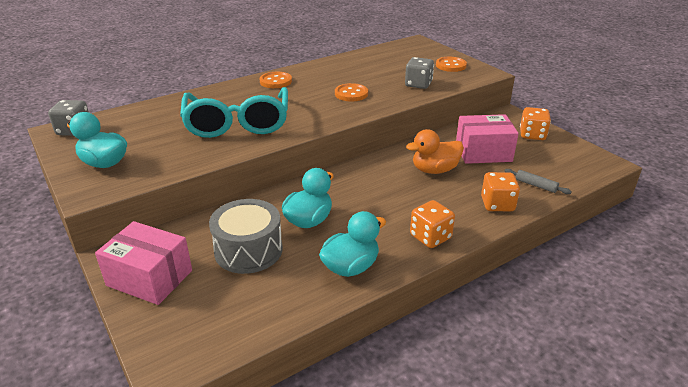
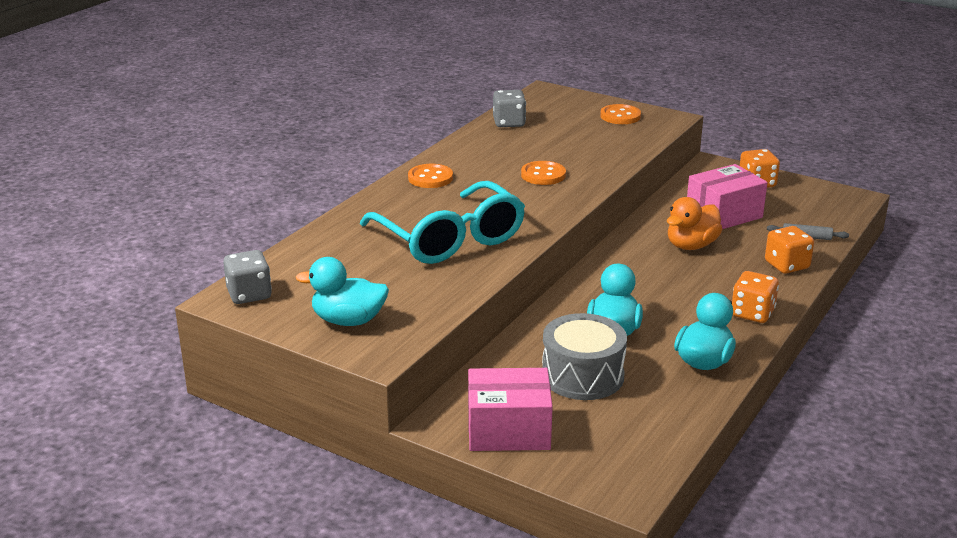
camera: 25 degrees left, 5 degrees down
(418, 84) = (608, 147): grey dice -> grey dice (509, 123)

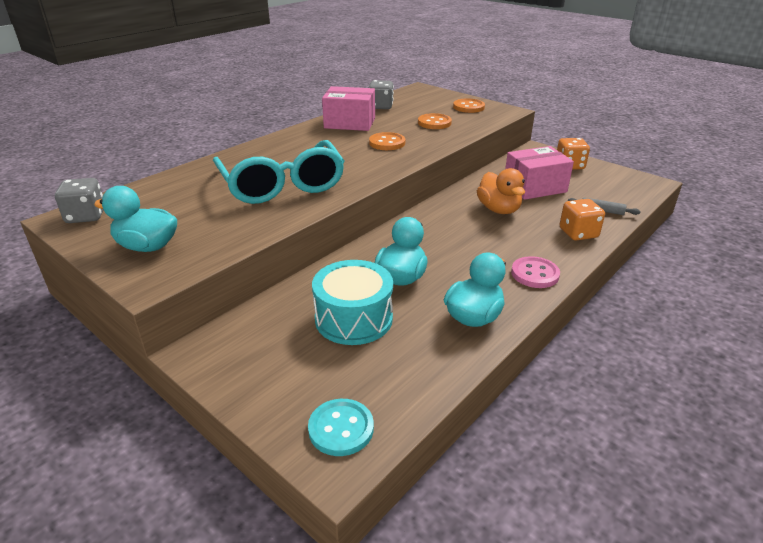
camera: 10 degrees right, 5 degrees up
(430, 178) = (297, 139): orange button -> orange button (434, 123)
(508, 430) = (255, 369): pink box -> pink box (350, 123)
(582, 375) = (353, 318): grey drum -> turquoise drum
(617, 468) = (341, 428): none -> turquoise button
(691, 245) = (499, 209): orange duck -> orange duck turned 75 degrees counterclockwise
(752, 313) = (535, 274): orange dice -> pink button

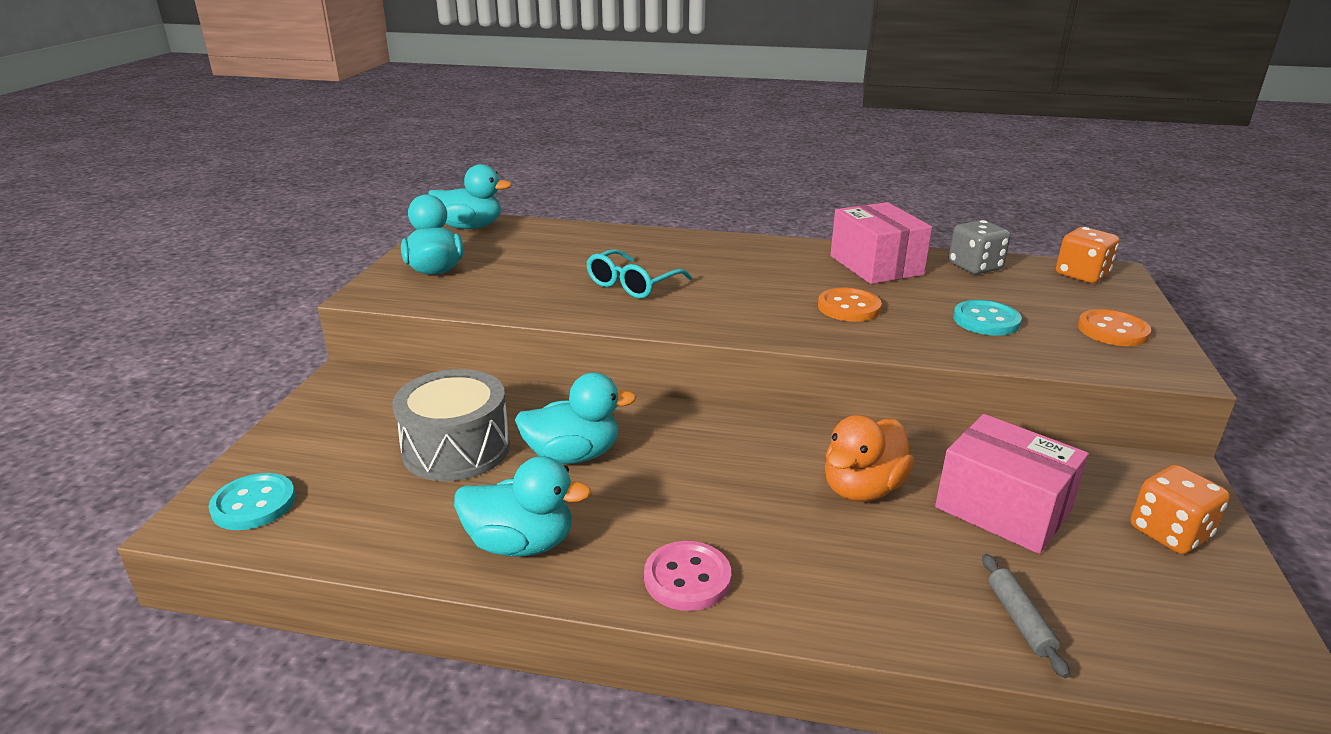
camera: 60 degrees right, 5 degrees down
(86, 216) = (470, 227): grey dice -> turquoise duck
(282, 185) = (632, 285): turquoise glasses -> turquoise glasses, size x0.53
(353, 318) = (456, 449): turquoise drum -> grey drum
(434, 123) = (986, 320): orange button -> turquoise button
(578, 233) = (883, 603): orange dice -> orange dice (1081, 275)

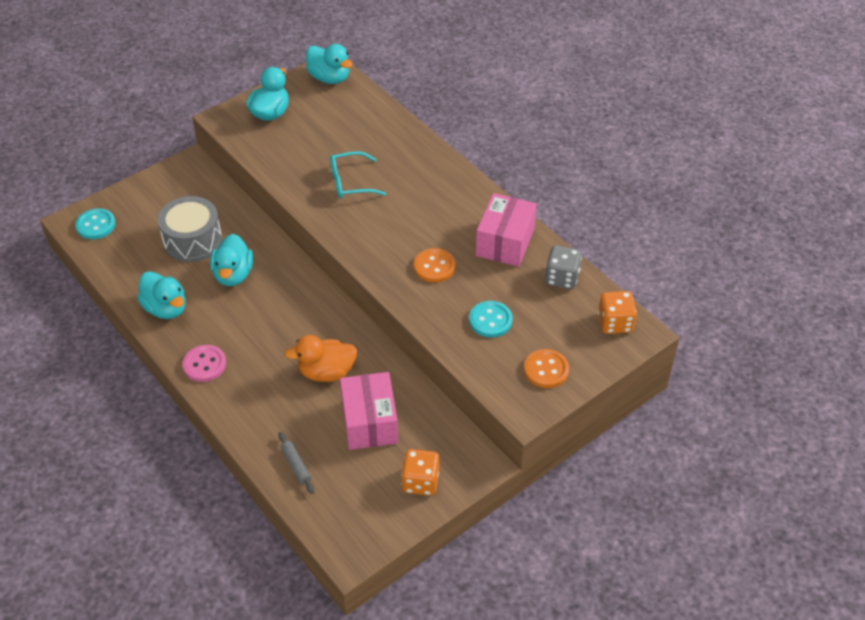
camera: 40 degrees right, 20 degrees up
(573, 455) = (233, 275): turquoise duck -> turquoise duck turned 60 degrees clockwise
(1019, 620) = (296, 465): grey rolling pin -> grey rolling pin turned 60 degrees counterclockwise

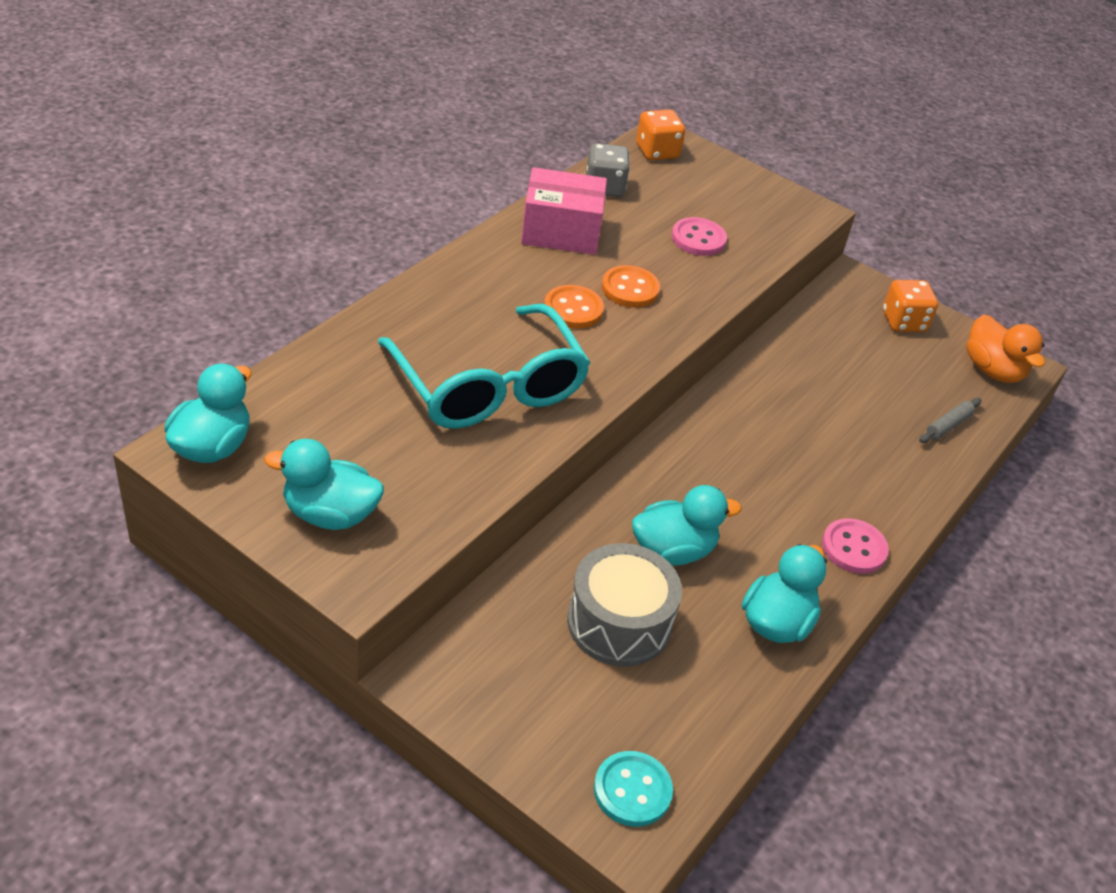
camera: 110 degrees left, 5 degrees down
(326, 372) = (799, 418): orange duck -> orange duck (992, 370)
(350, 182) = (489, 387): turquoise glasses -> turquoise glasses, size x1.88
(370, 422) = (851, 369): pink box -> none
(490, 320) = (698, 239): turquoise button -> pink button
(546, 370) = (749, 197): orange button -> orange button (573, 309)

